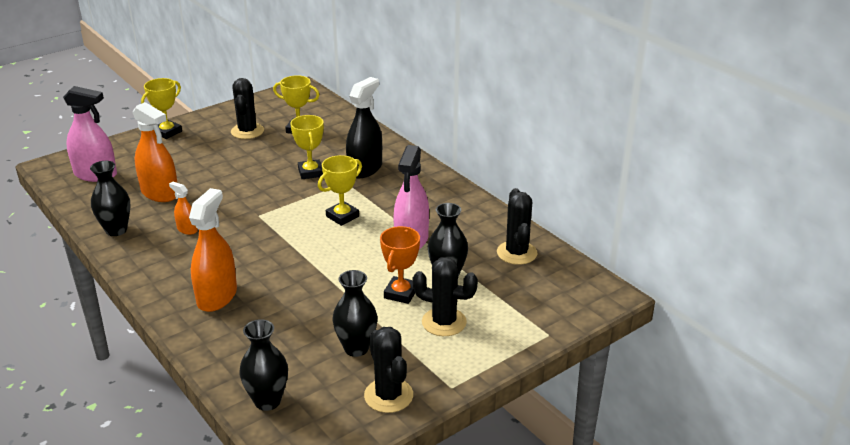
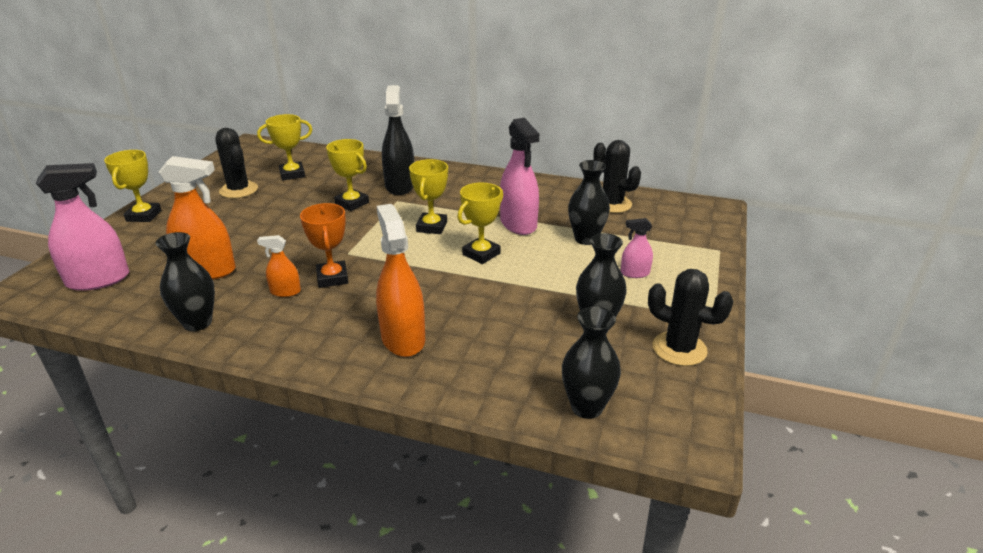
camera: 35 degrees left, 0 degrees up
(349, 255) = (481, 254): none -> yellow trophy
(401, 293) = (569, 266): orange trophy -> orange trophy (332, 278)
(444, 322) = (635, 273): black cactus -> pink spray bottle

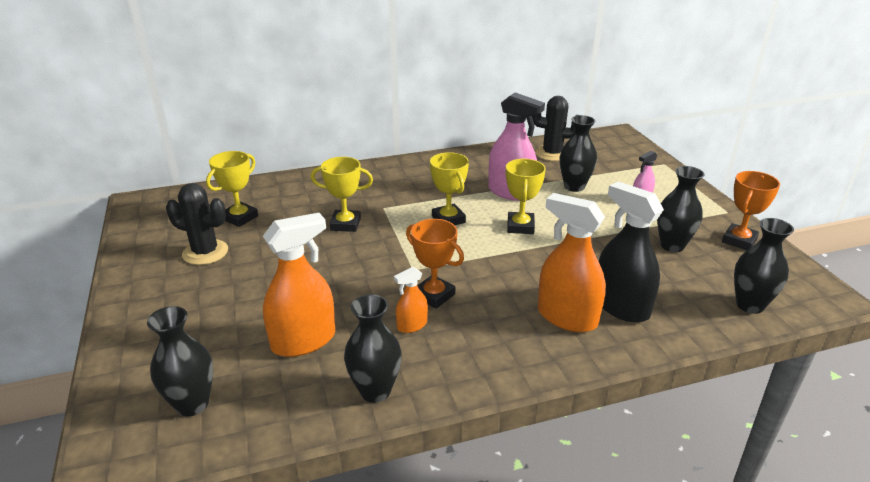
camera: 35 degrees left, 0 degrees up
(98, 280) = (192, 404): pink spray bottle -> black vase
(144, 216) = (133, 318): yellow trophy -> none
(400, 185) = (364, 193): black spray bottle -> black spray bottle (621, 306)
(679, 349) = (739, 240): black cactus -> orange trophy

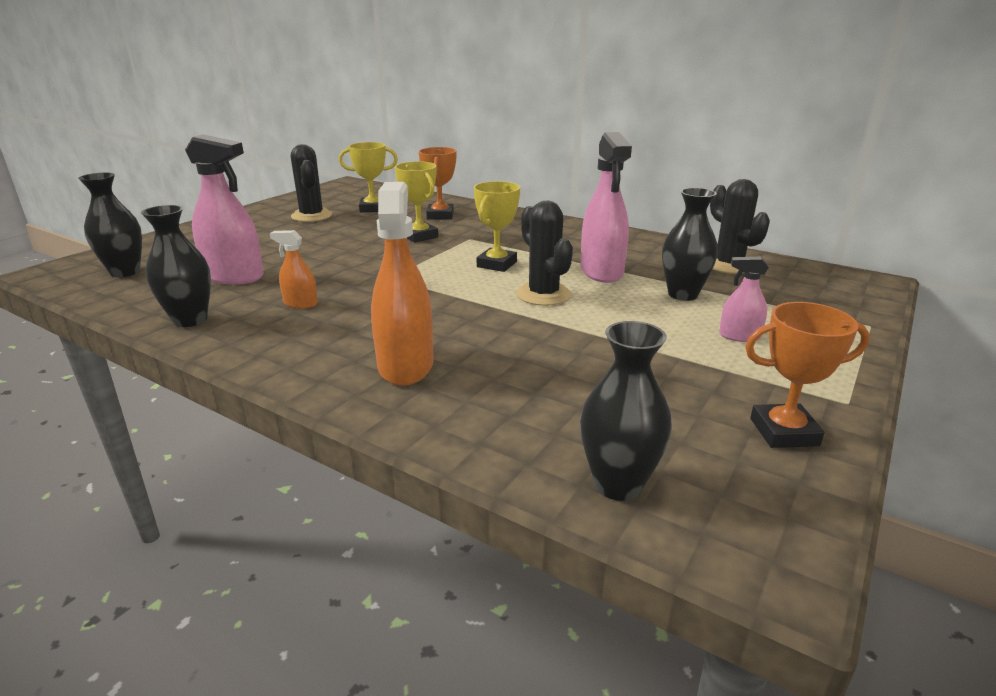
camera: 50 degrees right, 5 degrees down
(303, 341) = (234, 276): orange spray bottle -> pink spray bottle
(434, 295) = (359, 297): orange trophy -> orange trophy (440, 215)
(520, 226) = (543, 295): yellow trophy -> black cactus
(621, 306) = (471, 389): black spray bottle -> none
(672, 245) = (668, 385): black vase -> none

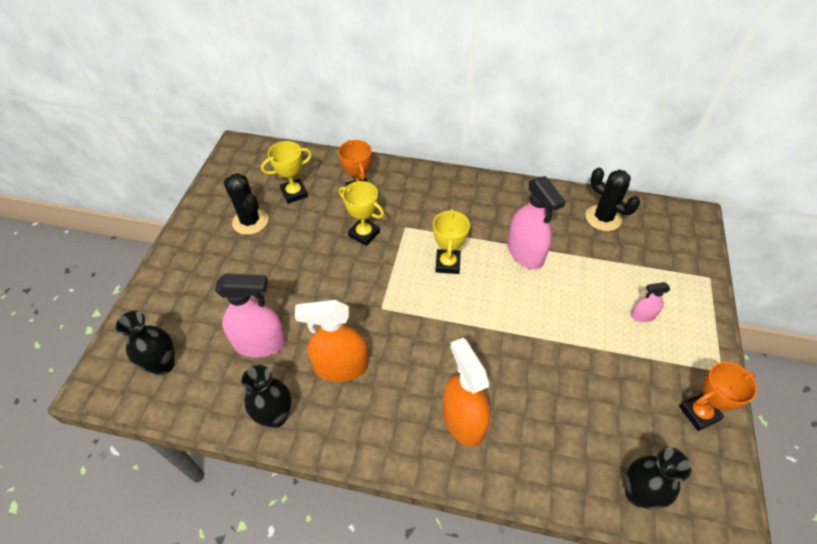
camera: 20 degrees left, 25 degrees up
(300, 304) = (341, 367): orange spray bottle -> orange spray bottle, size x1.96
(543, 295) = (502, 299): black cactus -> none
(683, 294) = (590, 271): black vase -> none

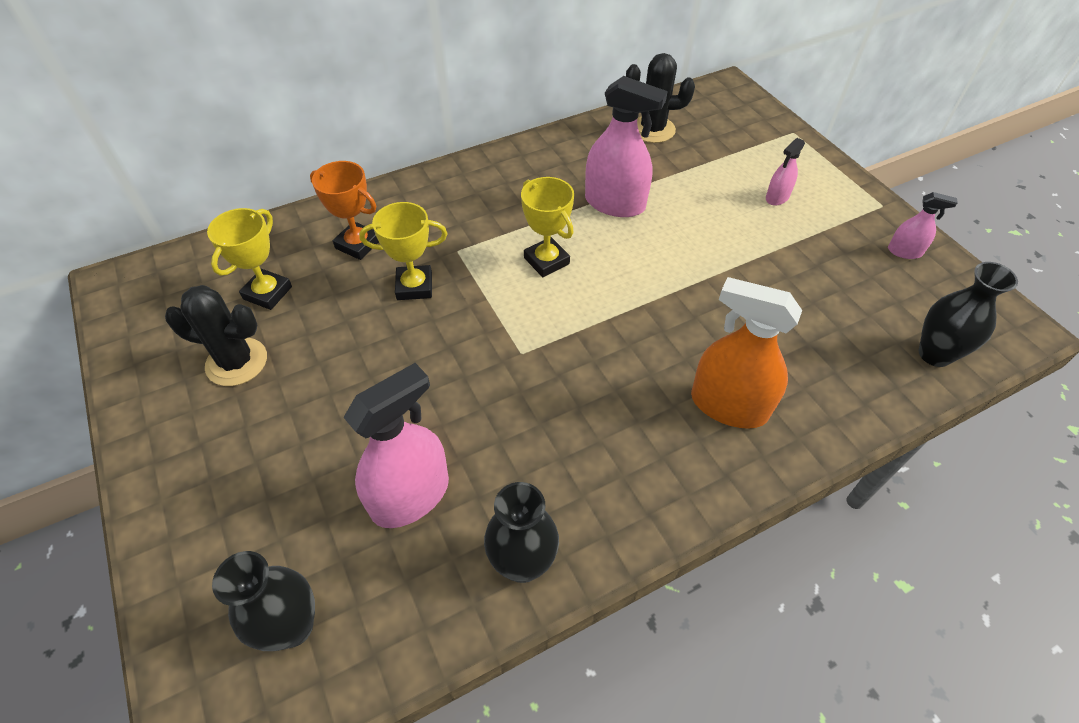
camera: 40 degrees left, 0 degrees up
(341, 367) = (542, 448): orange spray bottle -> none
(699, 413) = (904, 251): orange trophy -> pink spray bottle

